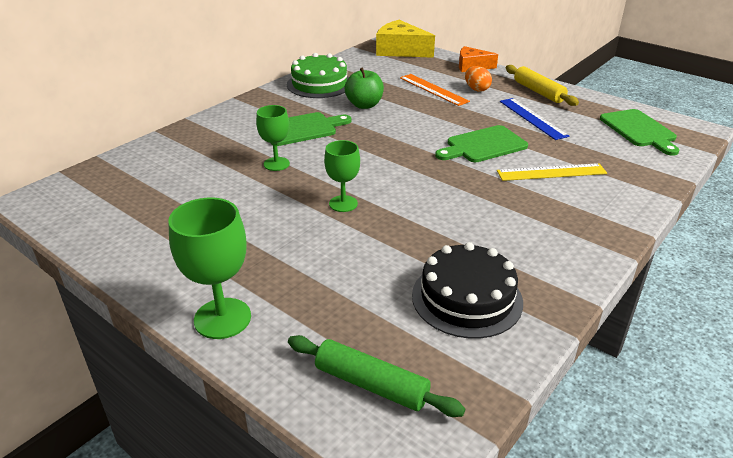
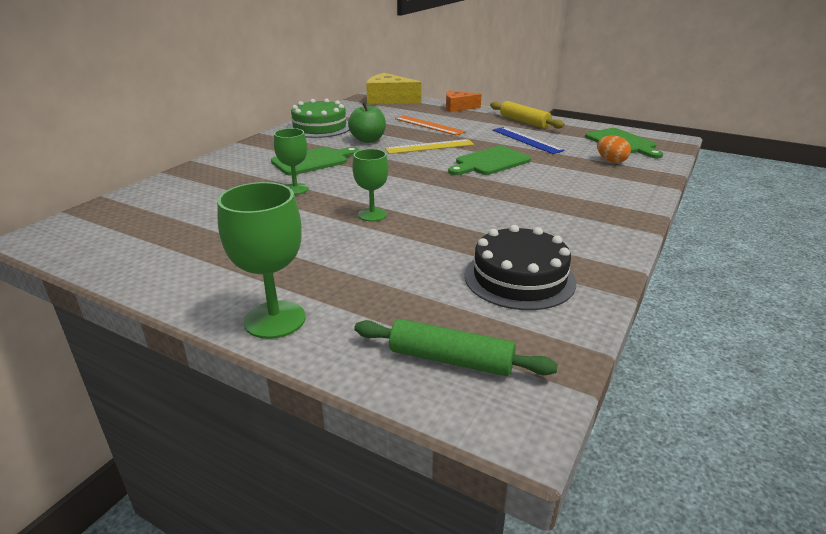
camera: 10 degrees left, 5 degrees down
(476, 89) = (468, 123): orange egg -> orange egg (611, 161)
(551, 172) = (559, 177): yellow ruler -> yellow ruler (430, 147)

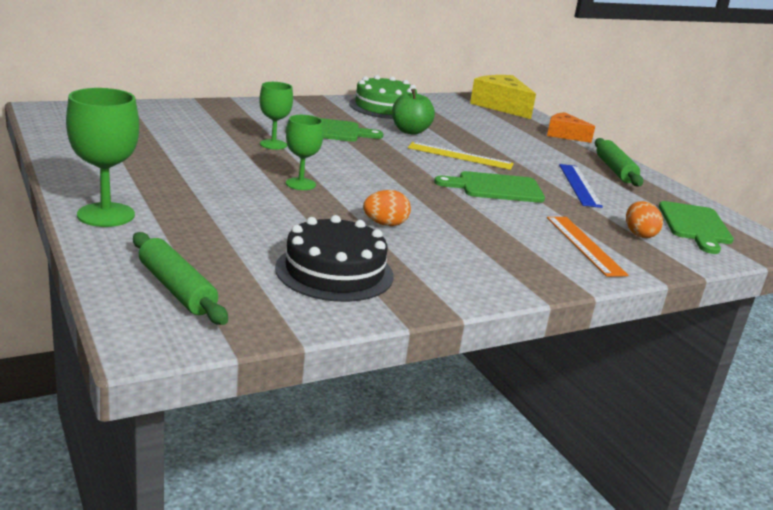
camera: 30 degrees right, 5 degrees down
(429, 125) = (497, 139): orange ruler -> orange ruler (584, 245)
(480, 221) = (385, 224): none -> orange egg
(524, 122) = (615, 170): yellow rolling pin -> green rolling pin

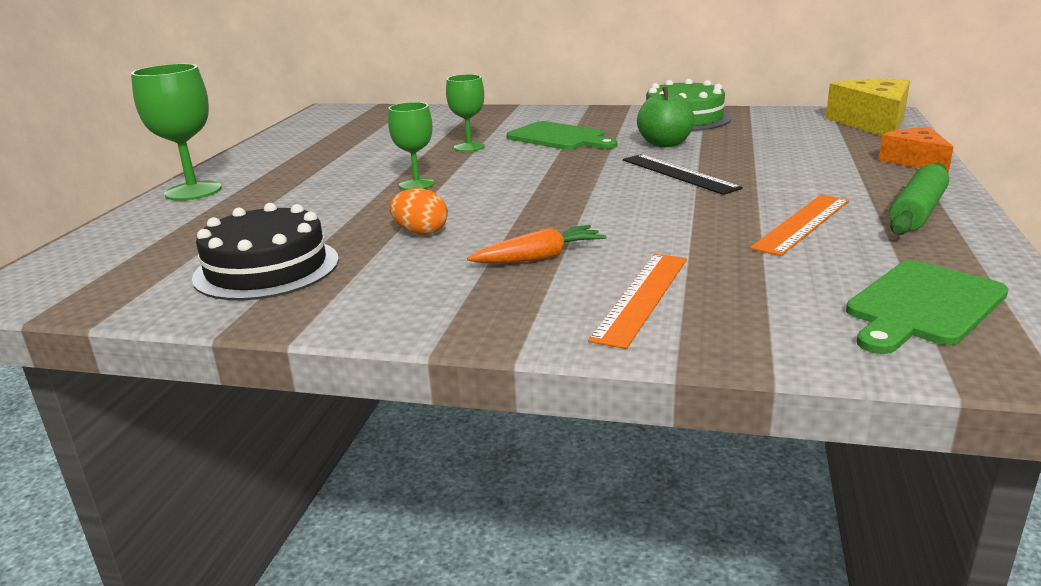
camera: 45 degrees right, 0 degrees up
(176, 289) = (110, 257): green rolling pin -> none
(460, 156) = (679, 174): yellow ruler -> black ruler
(491, 230) = (539, 257): none -> orange carrot
(495, 188) = (653, 212): green cutting board -> none
(579, 185) = (802, 223): blue ruler -> orange ruler
(639, 234) = (773, 299): orange egg -> none

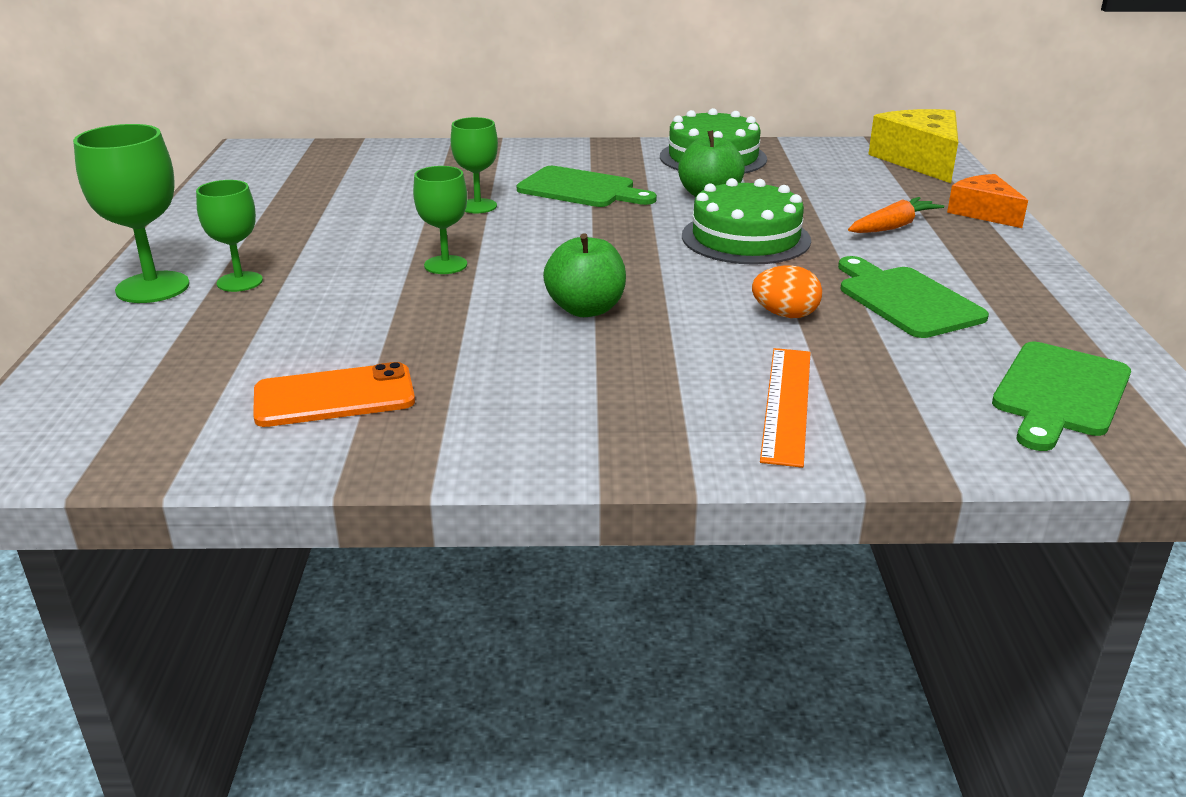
camera: 15 degrees left, 5 degrees up
(256, 190) = (240, 282): none -> green goblet
(266, 268) = (334, 396): black cake -> orange phone
(421, 232) = (493, 335): orange egg -> orange egg (785, 315)
(508, 218) = (586, 309): none -> green apple
(539, 257) = (650, 360): orange carrot -> orange carrot (892, 227)
(679, 174) = (745, 238): black ruler -> green cake
(802, 223) = (905, 300): orange ruler -> green cutting board
(917, 211) = (1011, 278): green rolling pin -> none

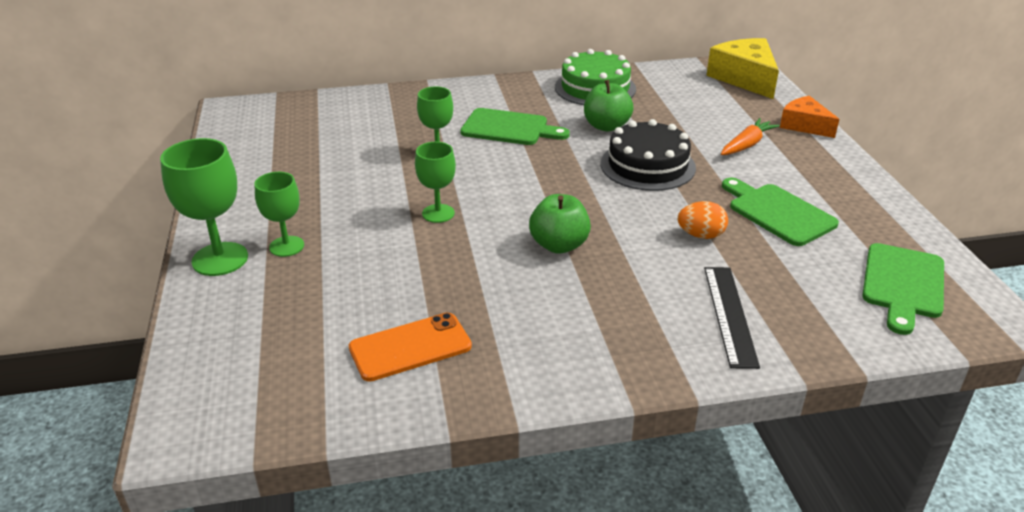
camera: 10 degrees left, 5 degrees up
(745, 238) = (647, 165): green cake -> black cake
(787, 404) = (730, 315): orange ruler -> black ruler

